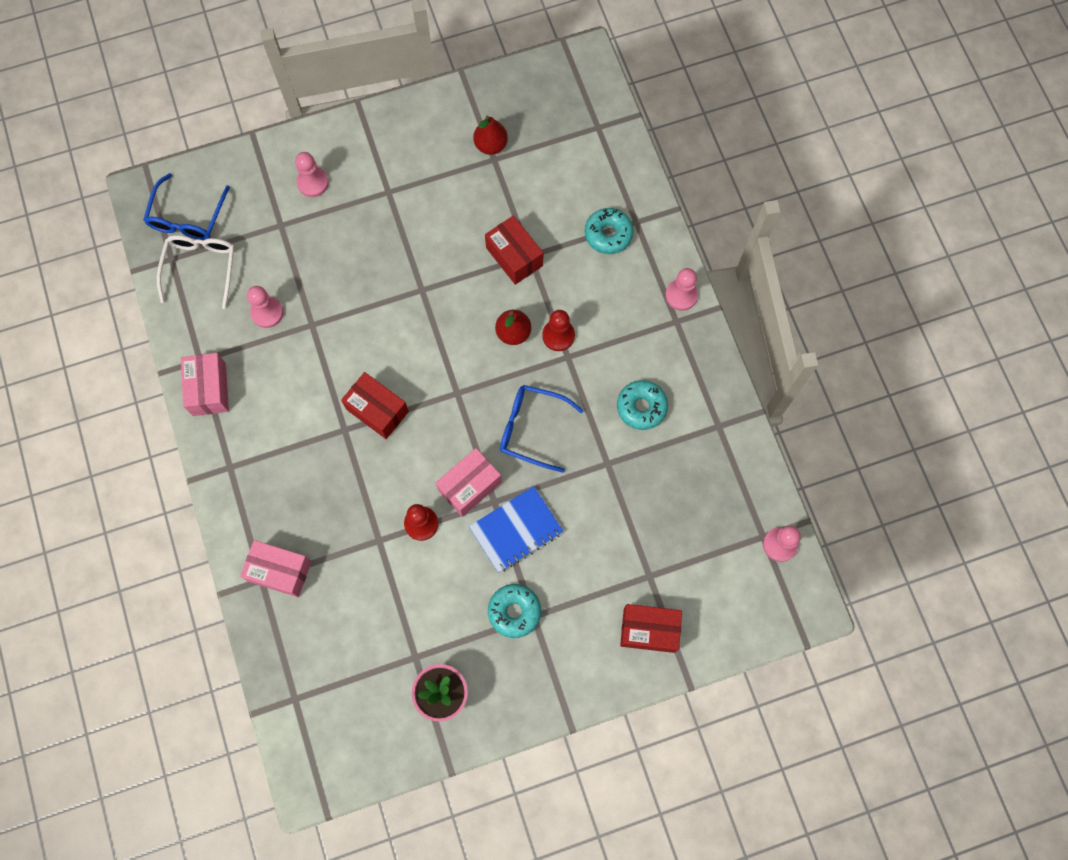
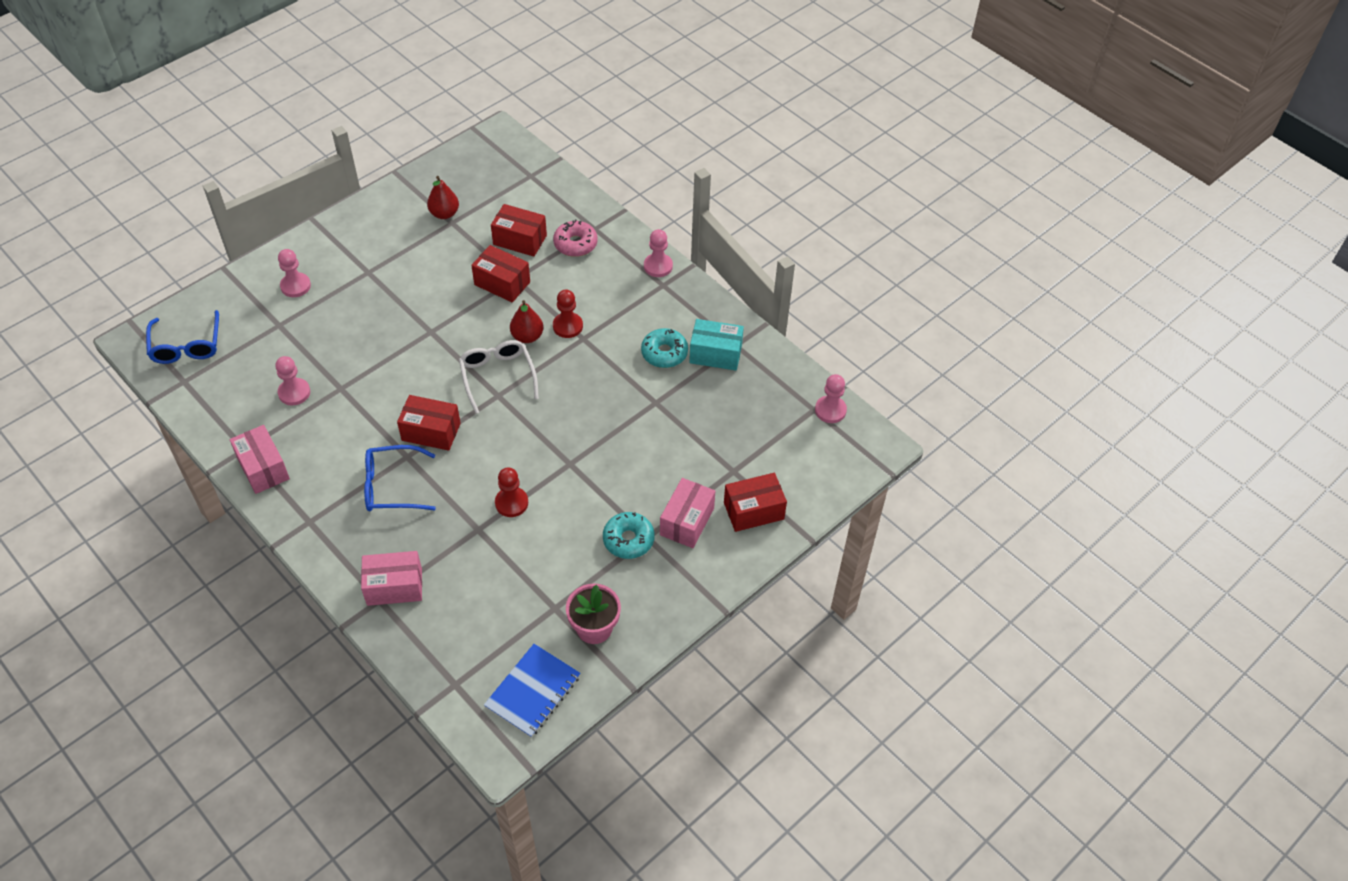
camera: 25 degrees left, 20 degrees down
(201, 268) = (216, 380): white glasses -> white glasses (498, 377)
(470, 486) = (542, 460): pink box -> pink box (687, 521)
(516, 530) = (600, 478): blue notebook -> blue notebook (533, 691)
(532, 429) = (578, 399): blue glasses -> blue glasses (392, 486)
(553, 208) = (520, 240): none -> red box
(608, 234) = (575, 244): turquoise donut -> pink donut
(693, 429) = (715, 354): none -> turquoise box

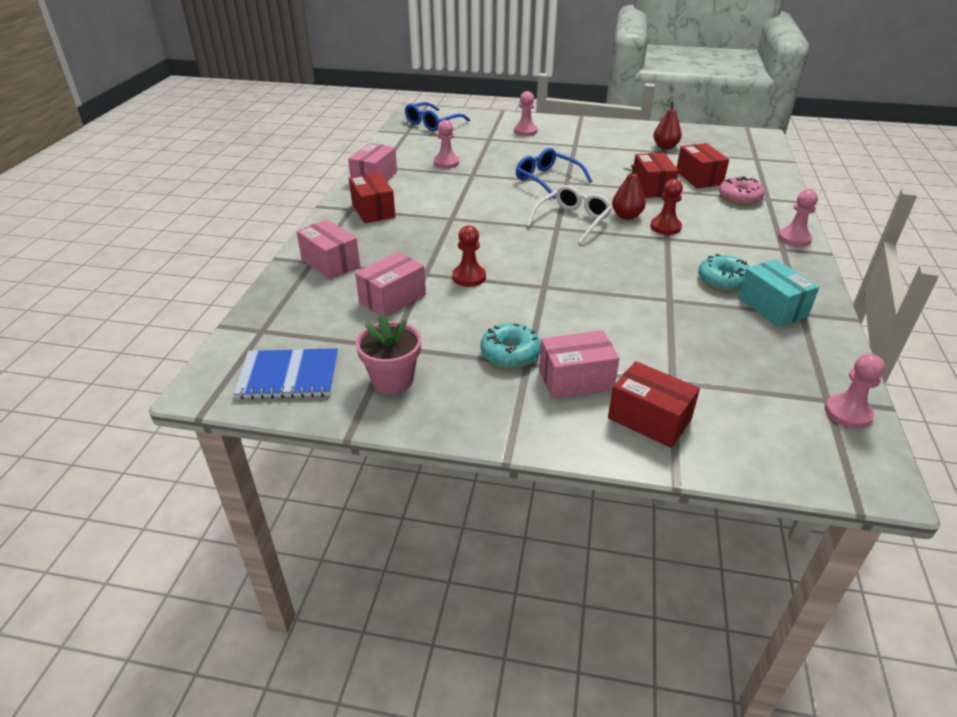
camera: 55 degrees right, 15 degrees down
(392, 486) = (418, 224): blue glasses -> blue glasses (547, 180)
(431, 432) = (485, 217): red box -> red box (373, 210)
(492, 572) = (392, 298): none -> pink box

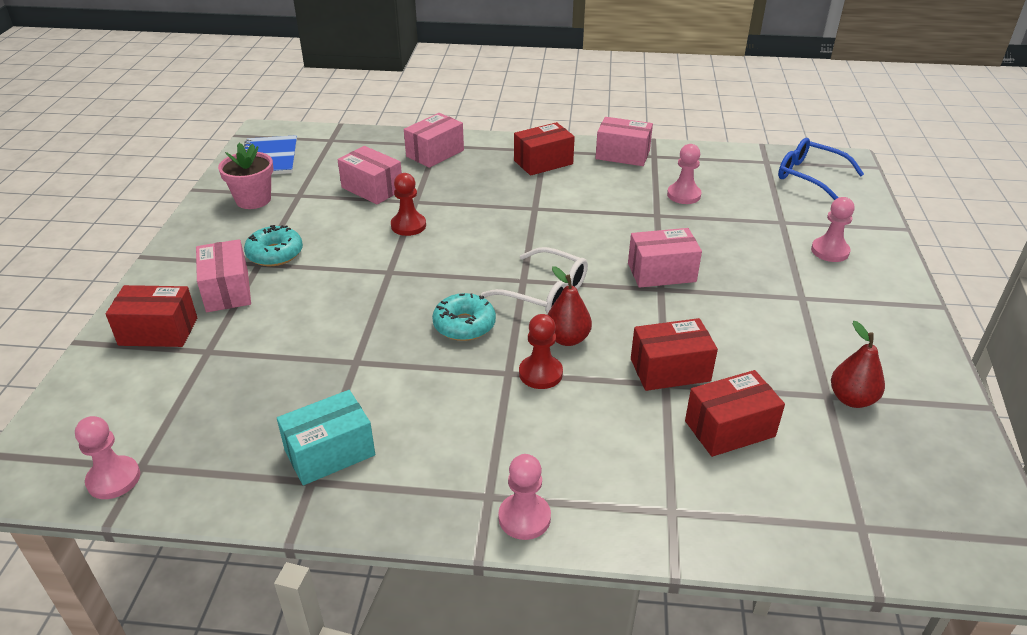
camera: 85 degrees right, 0 degrees up
(547, 180) = (661, 272): blue glasses -> pink box
(649, 419) = (158, 331): red box -> red box turned 60 degrees clockwise
(723, 280) = (397, 414): turquoise donut -> turquoise donut (464, 325)
(739, 198) = (664, 471): pink donut -> none

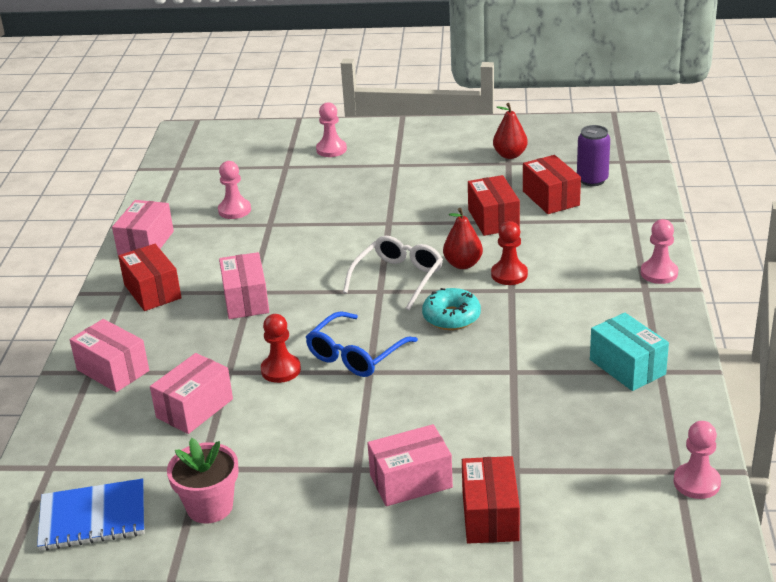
camera: 90 degrees left, 5 degrees down
(275, 254) = (337, 460): turquoise donut -> none
(661, 272) = (364, 222): pink box -> pink box (246, 300)
(790, 480) = (592, 180): none -> purple can
(810, 177) = (209, 149): blue glasses -> blue glasses (356, 354)

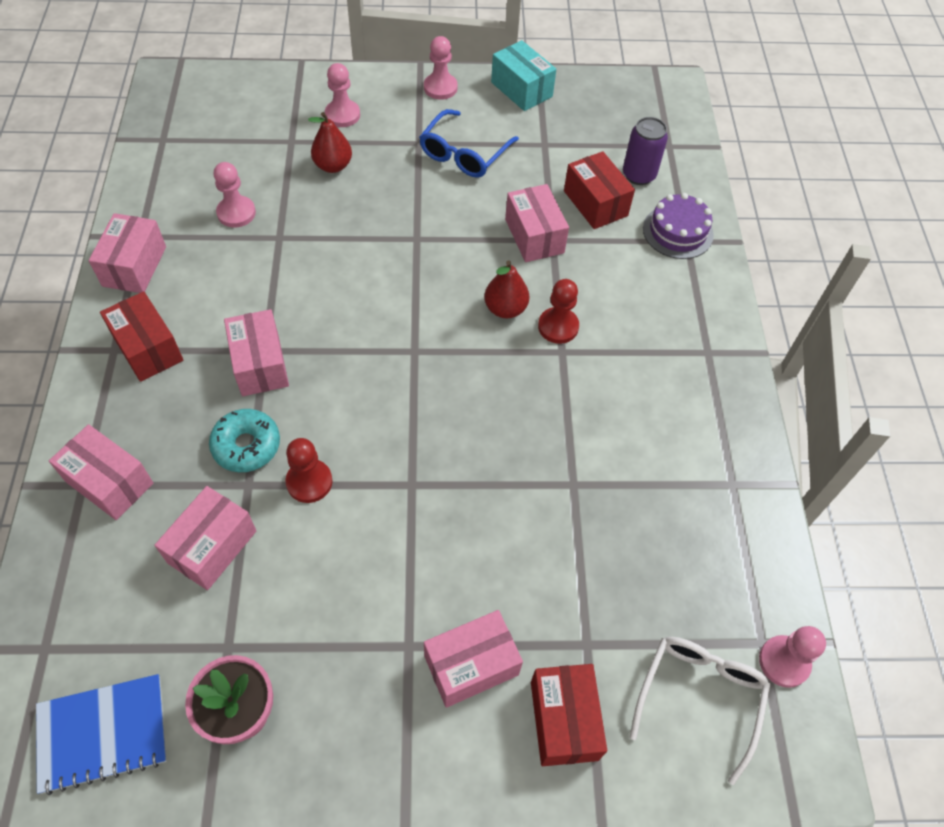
camera: 10 degrees left, 25 degrees up
(356, 354) = (394, 456): blue glasses -> blue glasses (464, 153)
(398, 278) = (433, 331): white glasses -> white glasses (699, 698)
(451, 317) = (498, 395): turquoise donut -> turquoise donut (246, 446)
(493, 219) = (534, 236): red box -> pink box
(510, 155) = (545, 131): red pear -> red pear (333, 166)
(624, 214) = (678, 231): none -> purple cake
(627, 367) = (697, 477): turquoise box -> turquoise box (521, 89)
(659, 273) = (721, 327): pink pawn -> pink pawn (440, 88)

